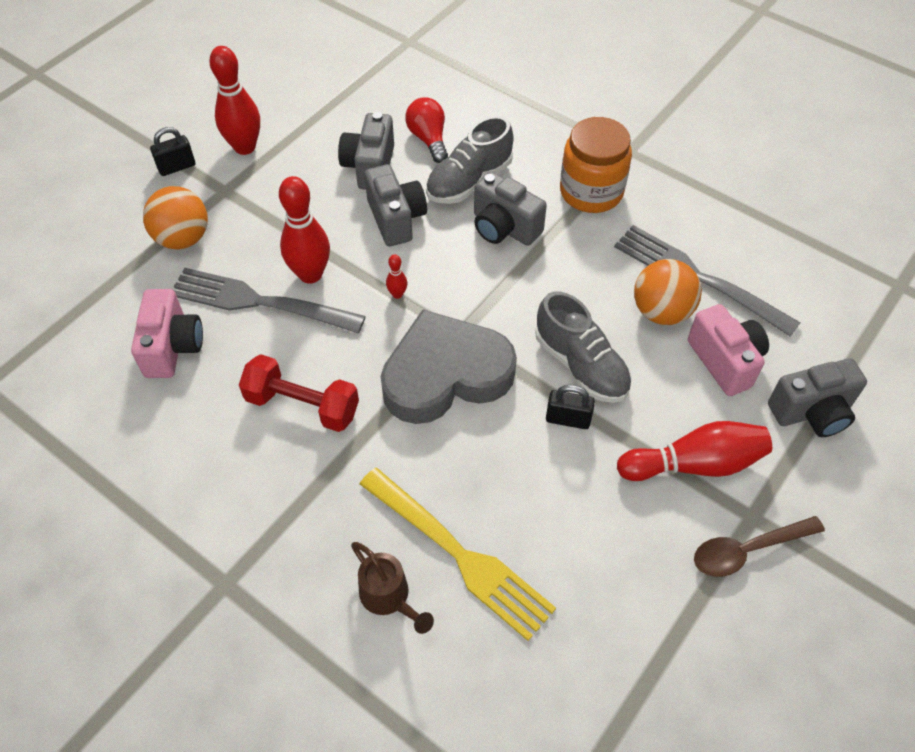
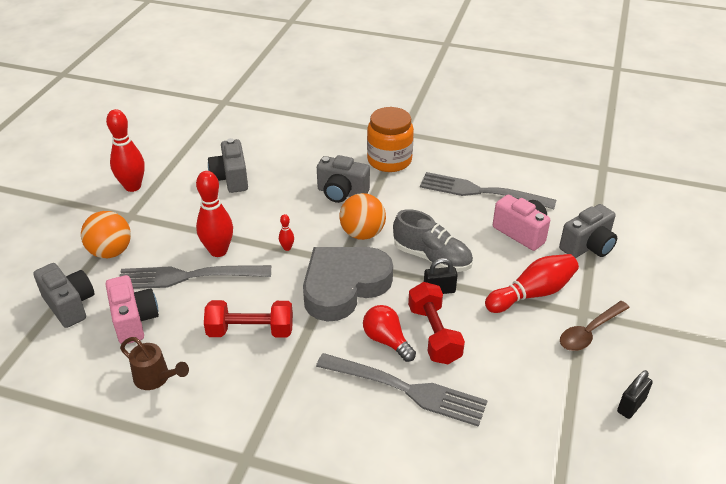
camera: 20 degrees left, 15 degrees down
(177, 167) = (85, 209): black padlock -> black padlock (631, 405)
(389, 597) = (370, 430): brown watering can -> brown watering can (155, 378)
(396, 219) = (264, 204): grey camera -> grey camera (70, 305)
(428, 139) = (265, 154): red light bulb -> red light bulb (387, 341)
(459, 555) = (406, 389): yellow fork -> grey fork
(469, 181) = (305, 172): grey shoe -> none
(531, 484) = (434, 334): none -> red dumbbell
(661, 312) = (468, 215): orange ball -> orange ball (362, 234)

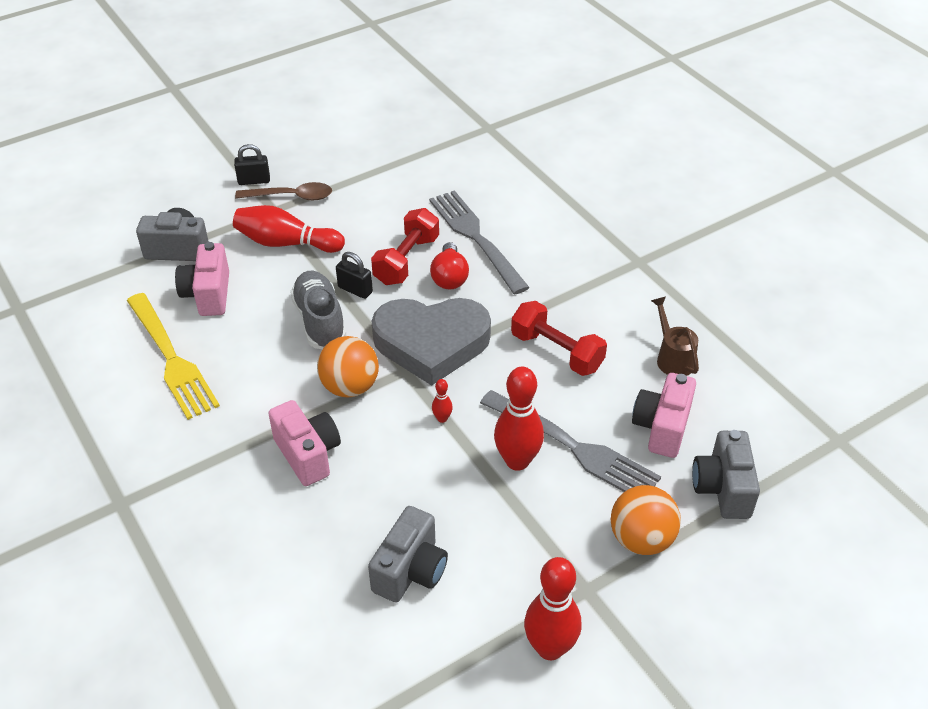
camera: 140 degrees left, 5 degrees up
(342, 193) = (308, 454): grey camera -> pink camera
(389, 160) = (197, 467): orange jar -> none
(481, 192) = (171, 359): grey fork -> yellow fork
(631, 405) = (339, 149): black padlock -> black padlock (254, 181)

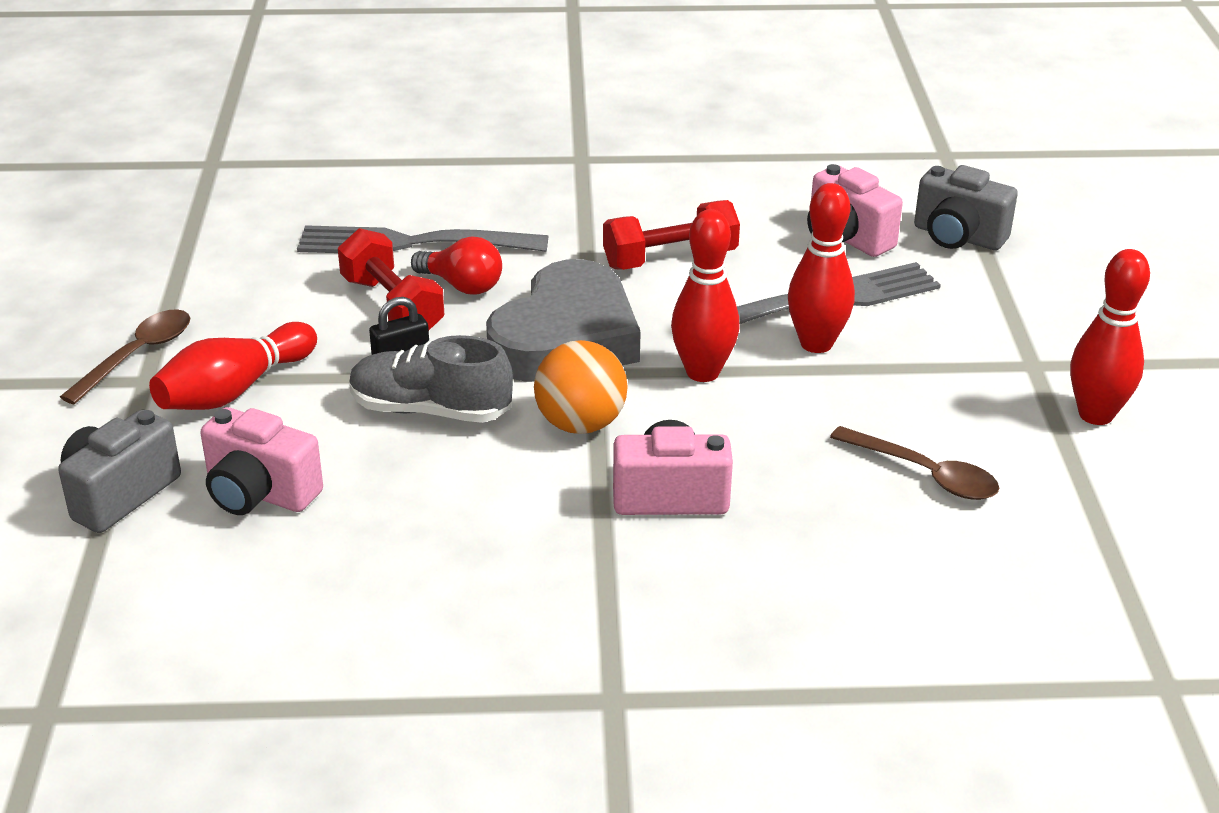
camera: 60 degrees left, 10 degrees down
(171, 359) = (361, 568): yellow fork -> none
(254, 181) = (54, 377): black padlock -> none
(410, 570) = (925, 474): grey camera -> brown spoon
(442, 418) = (702, 372): red bowling pin -> red bowling pin, size x2.27
(641, 539) = (989, 307): orange ball -> none
(673, 358) = (751, 195): brown watering can -> none

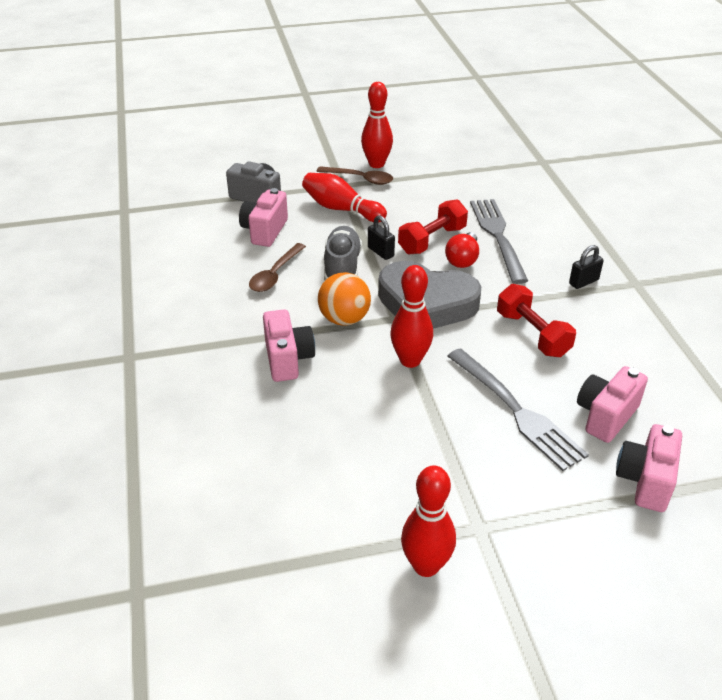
camera: 80 degrees right, 5 degrees up
(563, 196) = (583, 282): none -> black padlock
(816, 344) = (461, 408): red bowling pin -> red bowling pin (376, 164)
(925, 474) = (331, 468): brown spoon -> brown spoon (275, 274)
(958, 237) = (645, 481): grey camera -> pink camera

